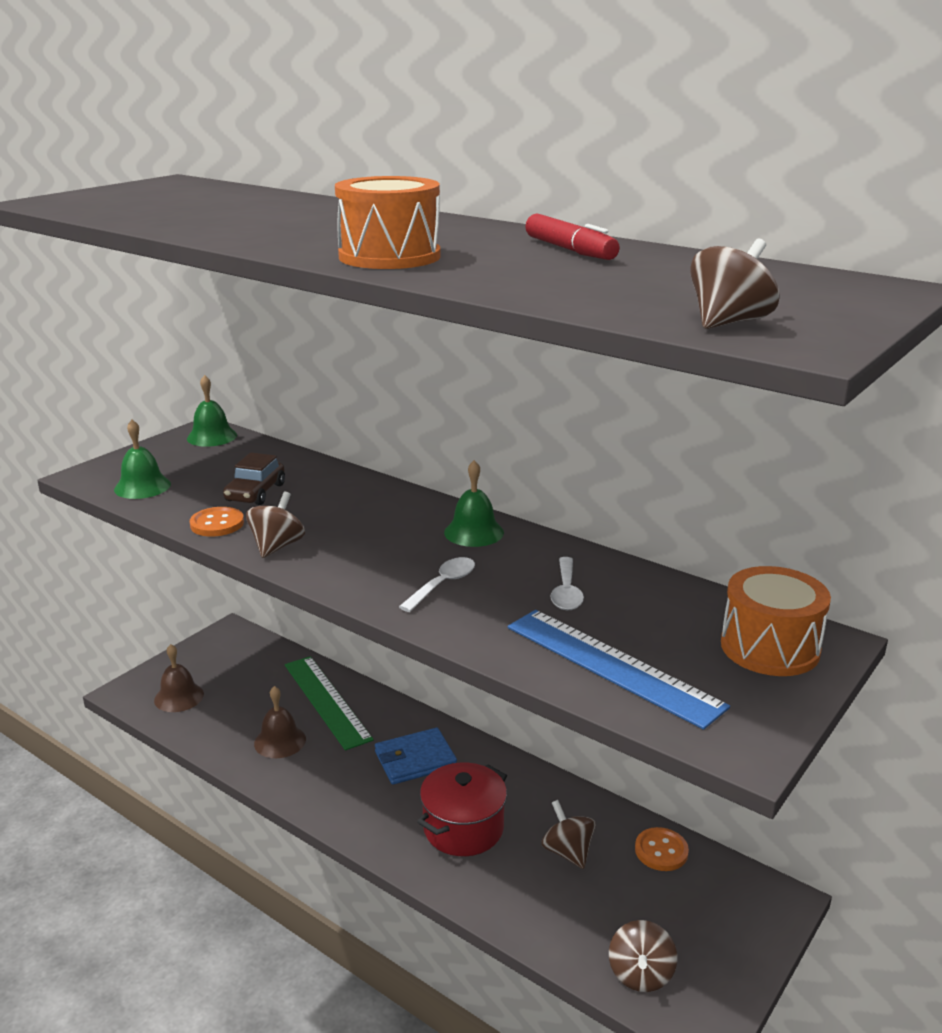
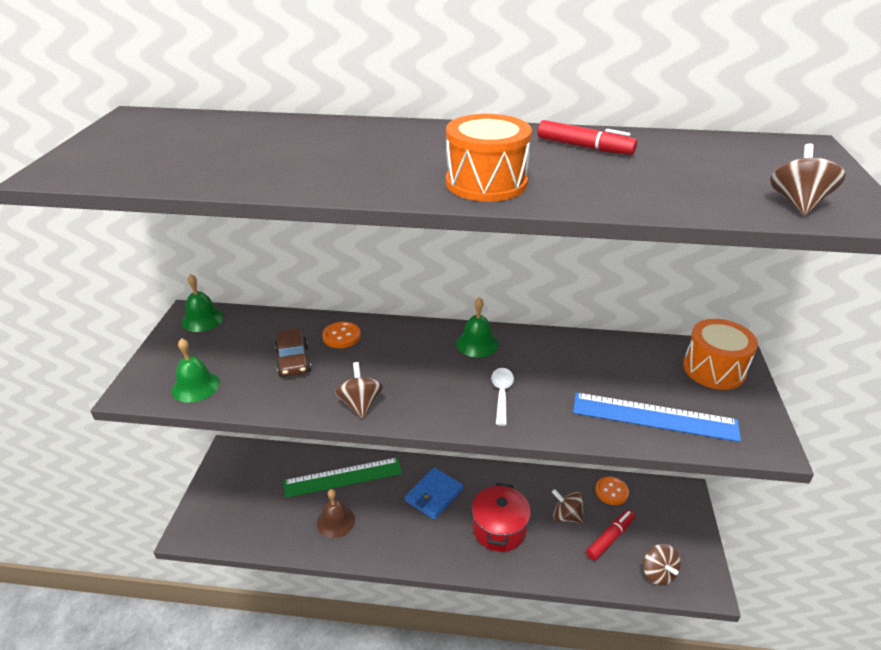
camera: 30 degrees left, 10 degrees up
(179, 697) = (233, 519): brown bell -> none
(217, 524) = (294, 400): orange button -> orange button (341, 336)
(326, 701) = (343, 477): green ruler -> green ruler turned 45 degrees counterclockwise
(566, 592) = (577, 371): white spoon -> none
(607, 902) = (610, 538): none -> red marker

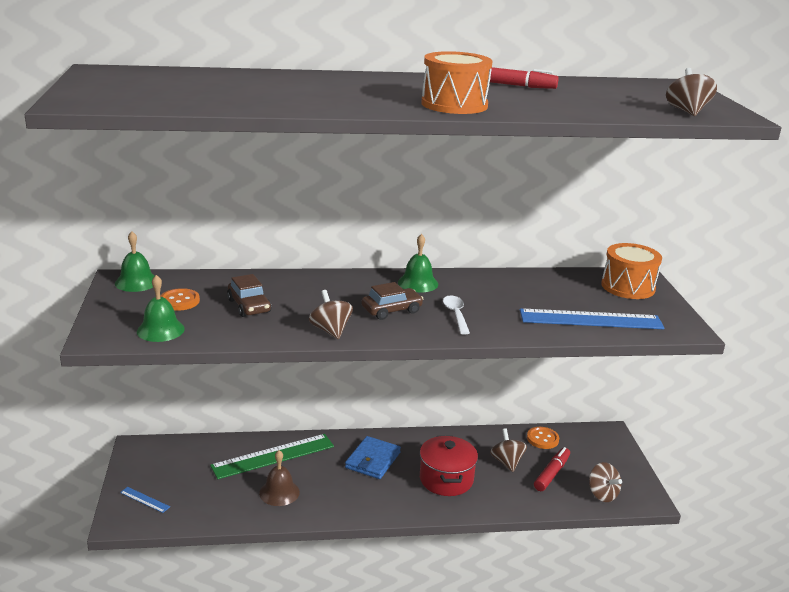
camera: 15 degrees left, 10 degrees down
(215, 512) = (144, 500): none -> blue ruler
(341, 336) = (286, 286): orange button -> orange button (179, 301)
(435, 381) = (391, 310): none -> brown car
(566, 516) = (507, 462): brown spinning top -> brown spinning top turned 60 degrees clockwise

